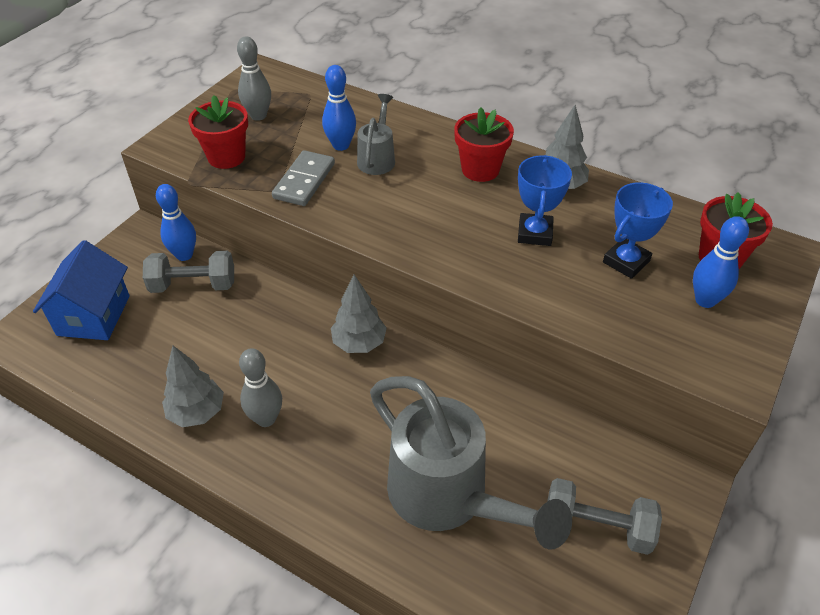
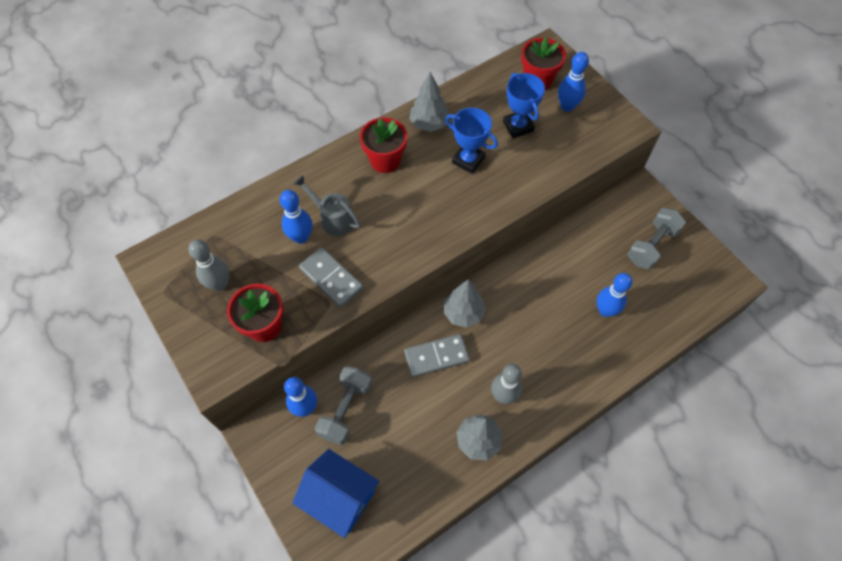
camera: 65 degrees left, 15 degrees up
(290, 337) = (436, 356): none -> grey domino
(448, 497) = (605, 310): grey watering can -> blue bowling pin

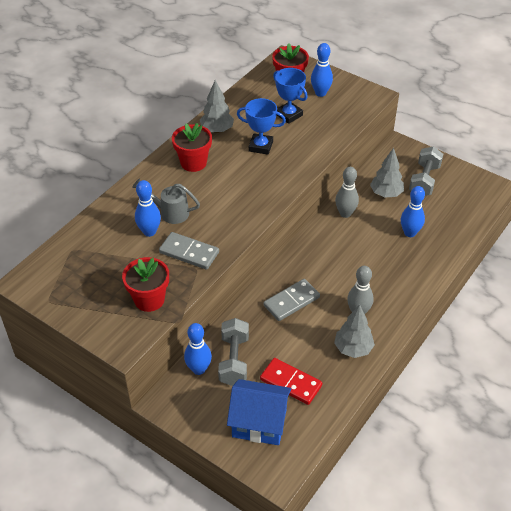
camera: 20 degrees left, 15 degrees down
(219, 284) = (96, 282): grey bowling pin -> grey bowling pin (345, 213)
(393, 459) = (291, 382): none -> red domino
(463, 313) = (299, 265): grey tree -> grey tree (386, 193)

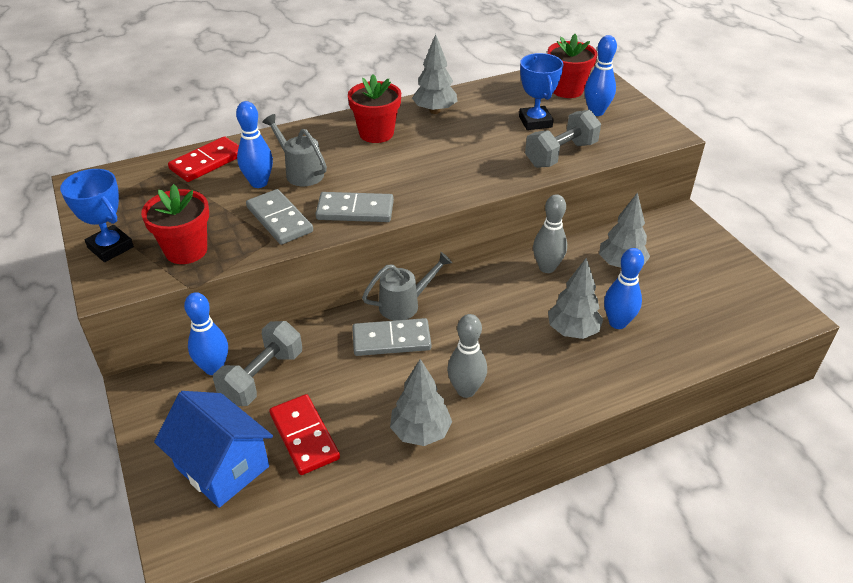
camera: 30 degrees right, 5 degrees down
(97, 230) = (207, 162): none -> red domino
(231, 226) = (355, 210): none -> grey domino
(260, 146) = (470, 142): blue trophy -> blue trophy (110, 247)
(280, 275) = (404, 304): none -> grey watering can
(389, 249) = (572, 331): none -> grey tree
(424, 181) = (688, 269): grey dumbbell -> grey dumbbell (561, 154)

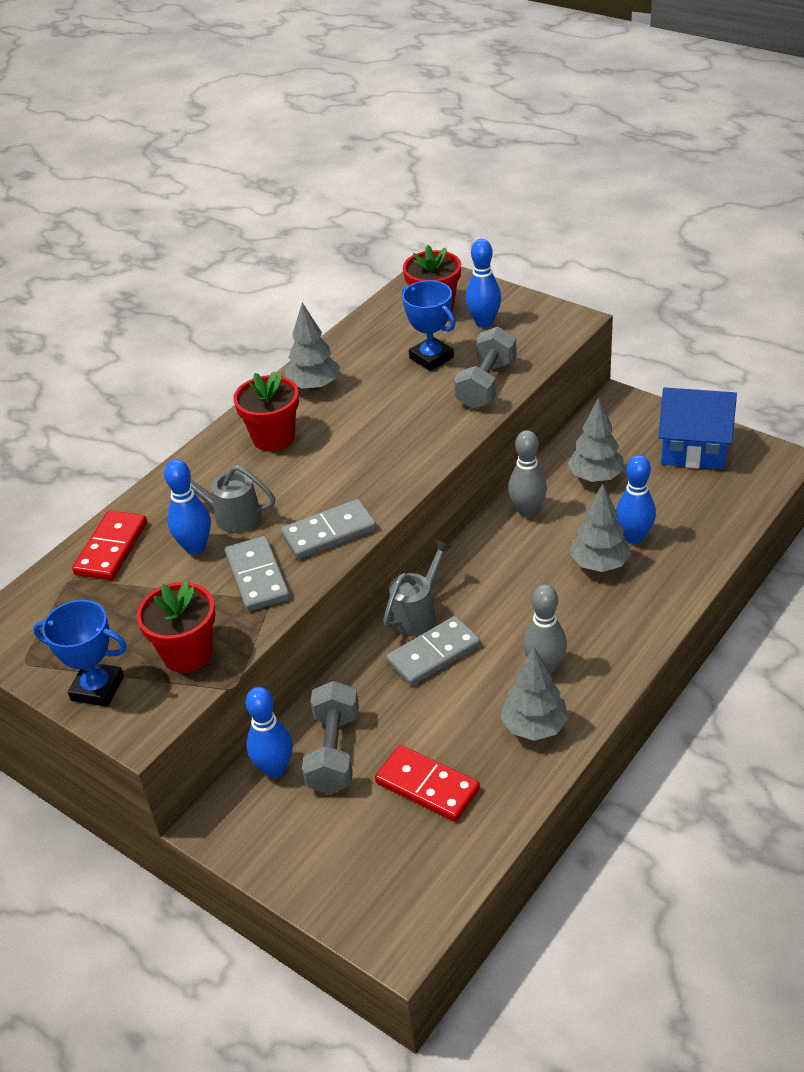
camera: 25 degrees left, 0 degrees up
(222, 467) = (371, 854): blue house -> blue house (693, 450)
(279, 219) = (257, 577): grey domino -> grey domino turned 45 degrees clockwise

